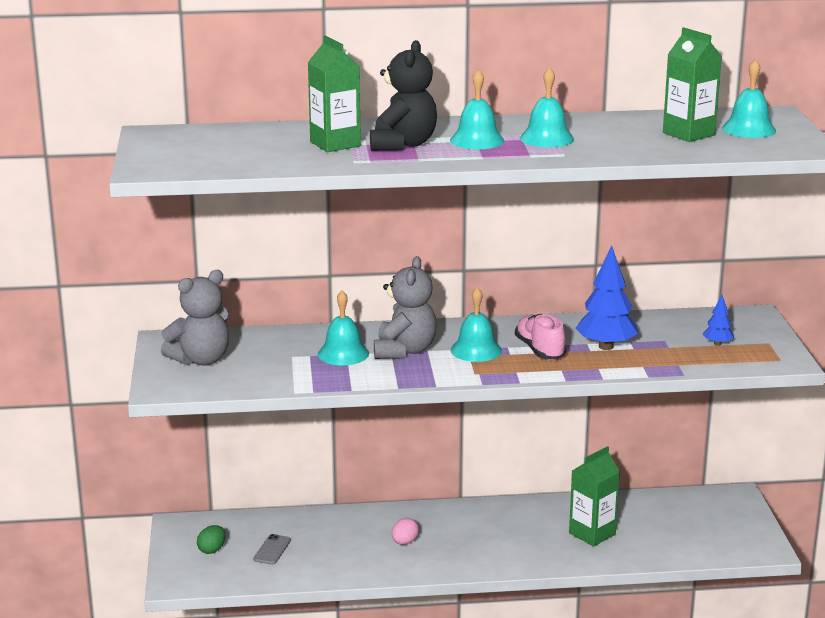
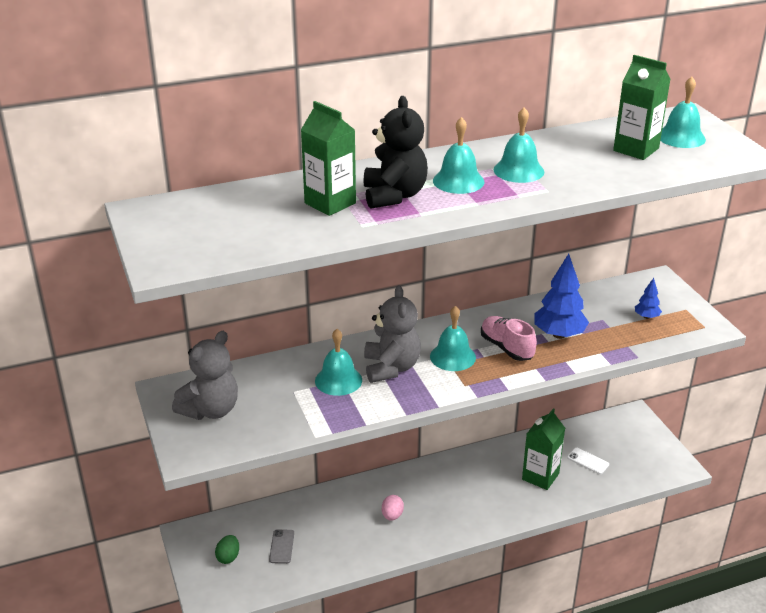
camera: 15 degrees left, 10 degrees up
(656, 528) = (588, 461): none -> white phone

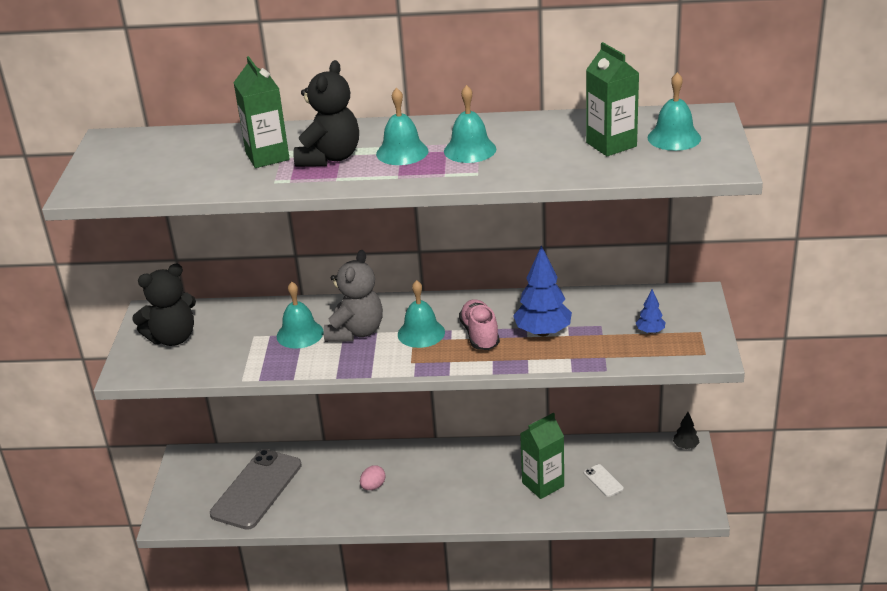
camera: 25 degrees right, 0 degrees up
(211, 410) = (172, 338): grey teddy bear -> black teddy bear
(228, 557) = (206, 487): green egg -> none
(282, 546) = (257, 489): grey phone -> grey phone, size x2.43
(633, 416) = (685, 446): none -> black tree

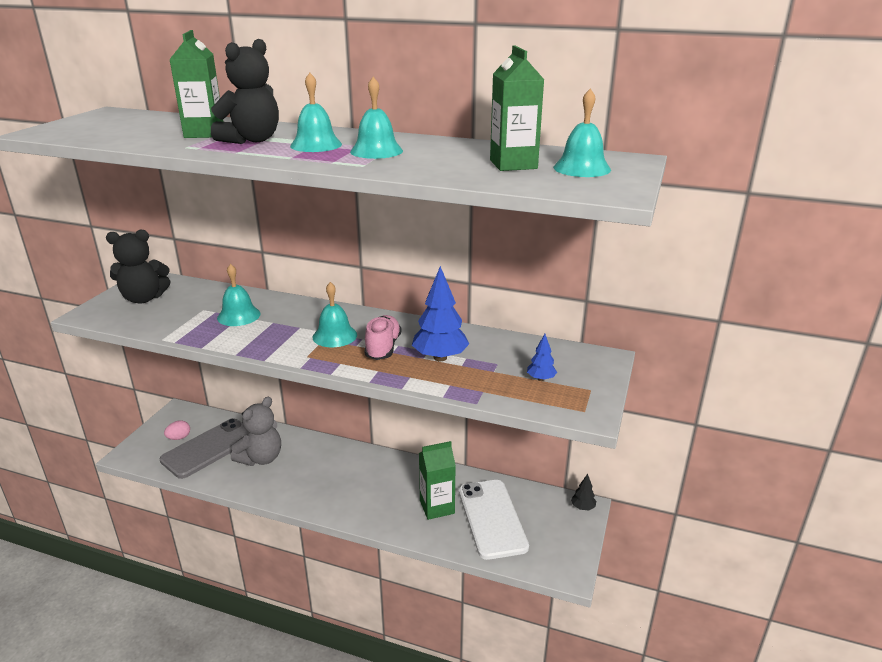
camera: 15 degrees right, 5 degrees down
(356, 332) = (283, 323): grey teddy bear -> grey teddy bear (261, 458)
(373, 486) = (297, 470): pink egg -> pink egg (179, 438)
(603, 481) = (492, 518): white phone -> white phone, size x2.43

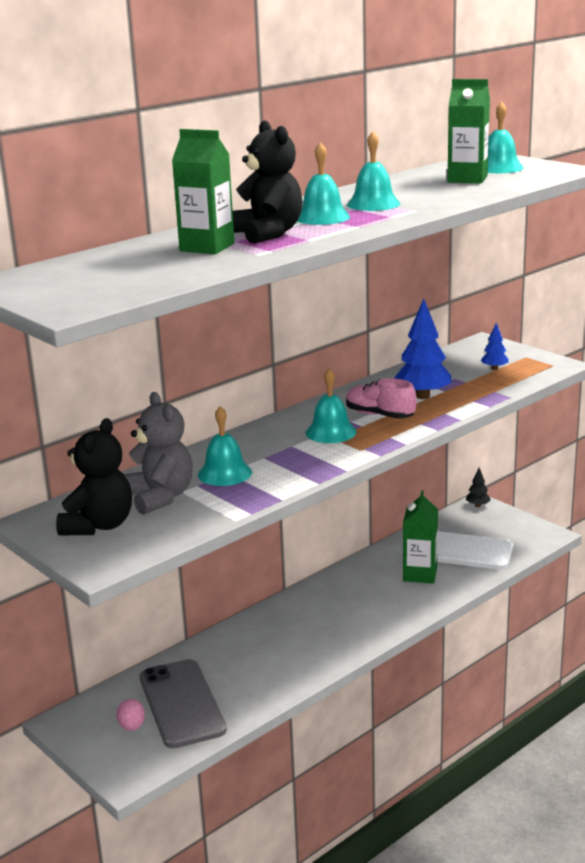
camera: 60 degrees left, 5 degrees down
(261, 458) = (241, 666): grey teddy bear -> grey teddy bear (160, 497)

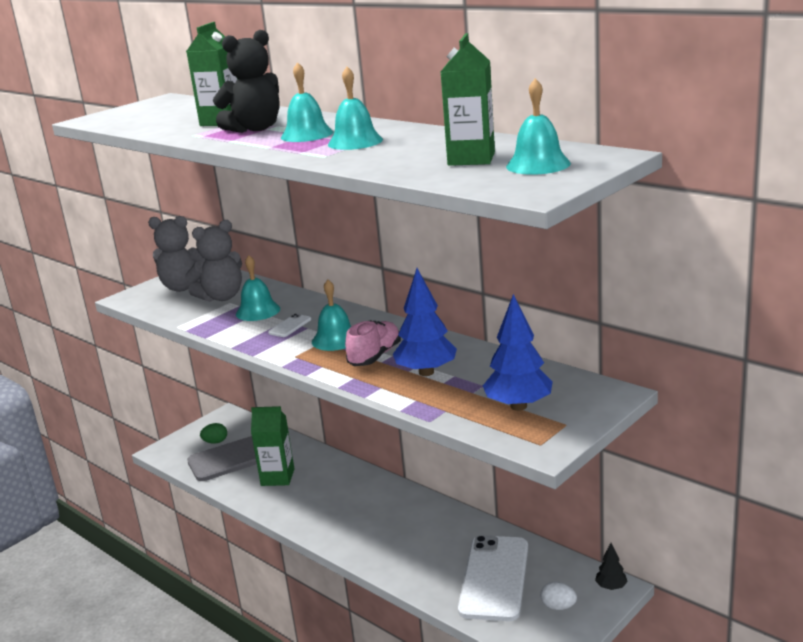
camera: 85 degrees right, 0 degrees up
(99, 525) = (184, 287): black teddy bear -> grey teddy bear
(132, 726) = (215, 442): pink egg -> green egg
(281, 454) = (290, 326): none -> white phone
(420, 574) = (439, 554): green carton -> green carton (277, 477)
(494, 368) = (518, 406): blue tree -> blue tree, size x1.99
(498, 527) = (558, 607): none -> white egg

